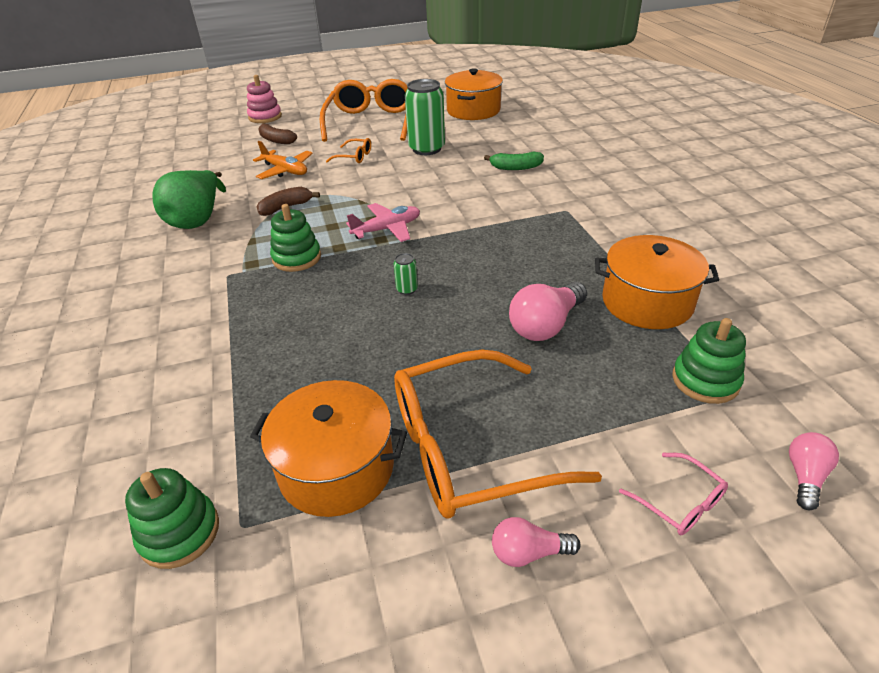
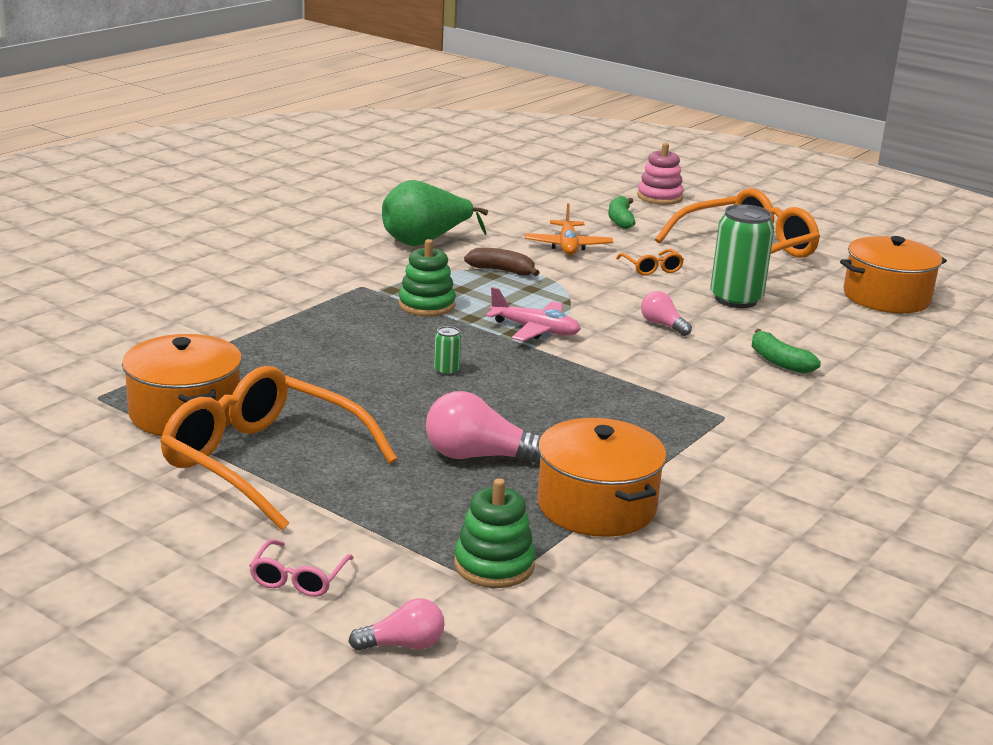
camera: 50 degrees right, 15 degrees down
(179, 533) = (72, 378): green stacking toy -> none
(276, 140) = (620, 220): brown banana -> green banana
(529, 552) = (175, 517): pink light bulb -> pink light bulb (662, 325)

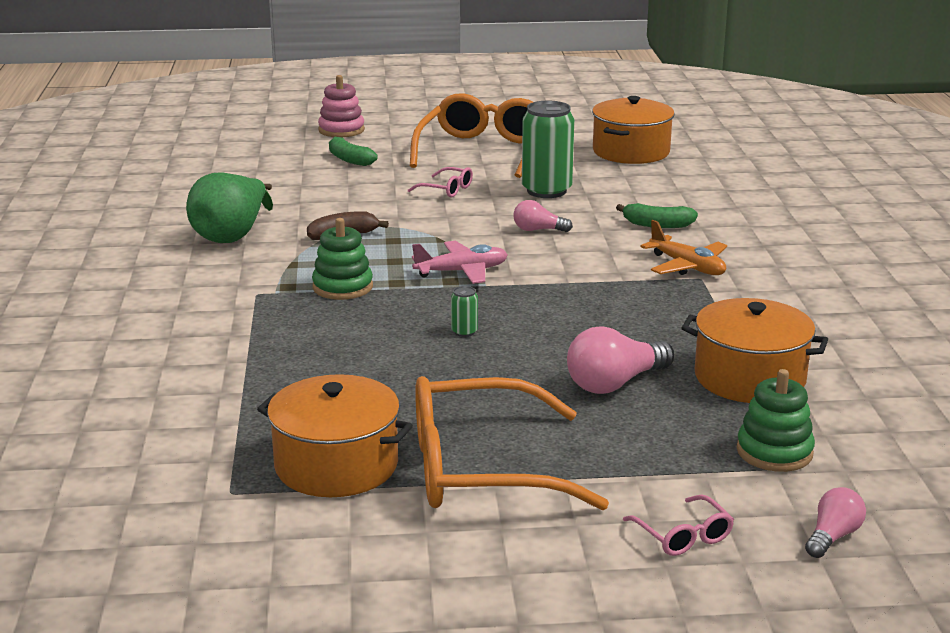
camera: 40 degrees left, 0 degrees up
(567, 246) = (352, 195): orange plane -> orange plane (687, 267)
(651, 268) = (446, 189): orange glasses -> pink glasses

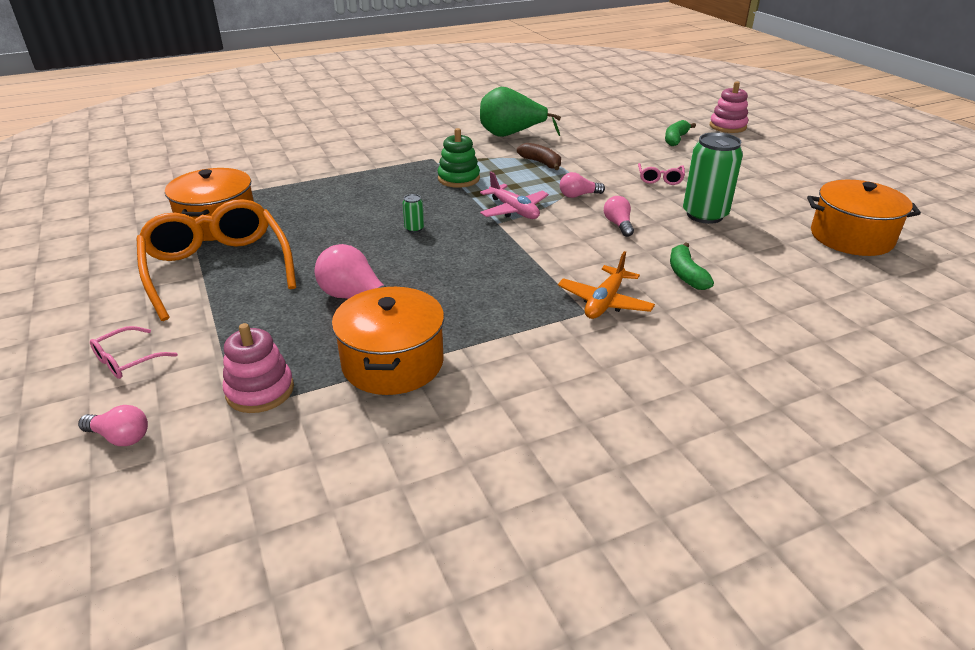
camera: 70 degrees right, 10 degrees up
(452, 234) = (578, 195): none -> pink light bulb
(483, 151) = (758, 177): orange glasses -> none
(774, 452) = (260, 391): green stacking toy -> pink stacking toy

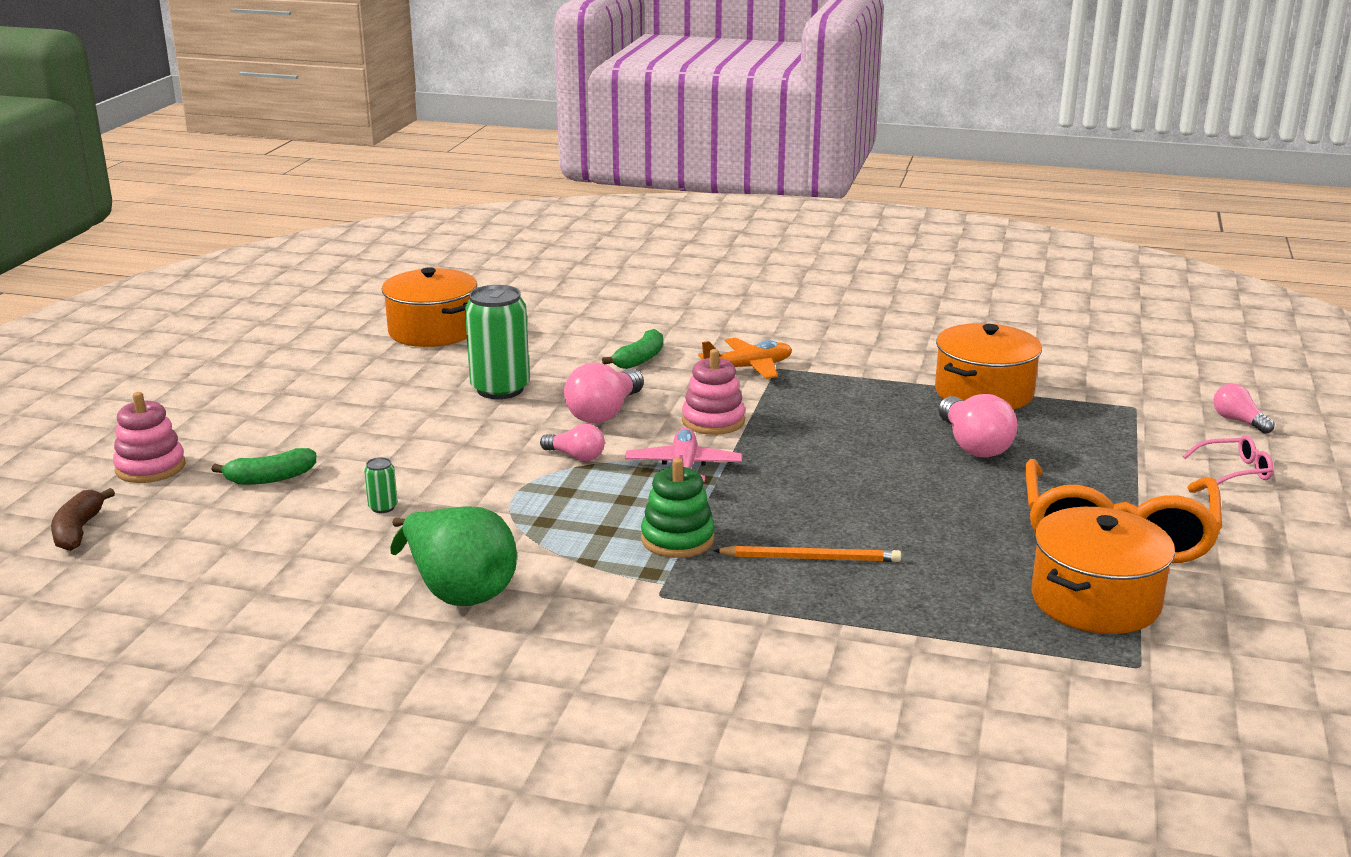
camera: 140 degrees left, 10 degrees down
(260, 391) = (1111, 411): pink stacking toy -> pink stacking toy (713, 421)
(384, 193) = (811, 558): none -> orange pencil
(414, 228) = (832, 492): green can -> green can (383, 507)
(541, 163) = (524, 518): brown banana -> brown banana (78, 531)
(618, 225) = (604, 413): pink light bulb -> pink light bulb, size x1.70
(660, 179) = (441, 438): pink glasses -> none

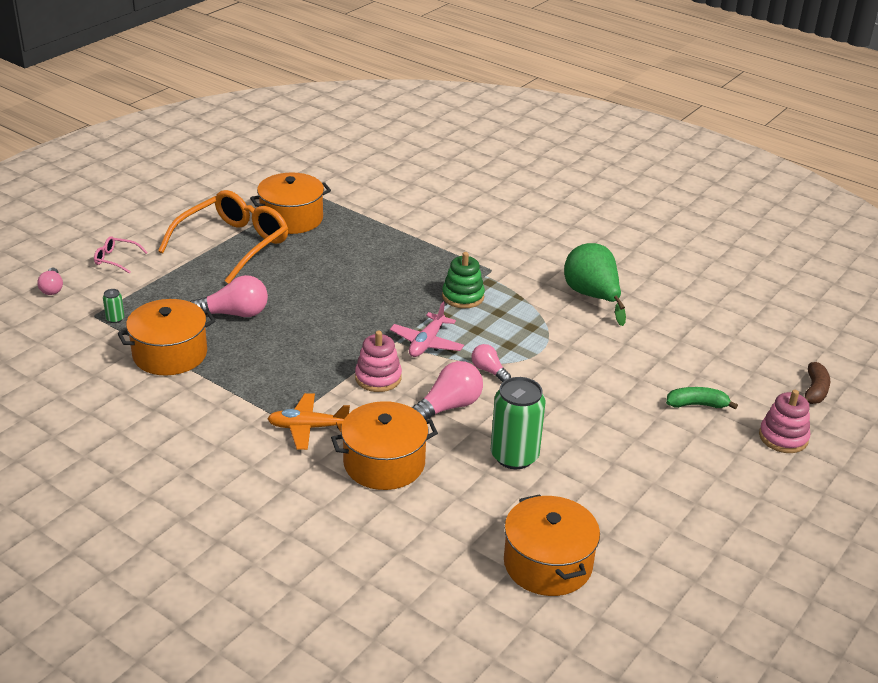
camera: 160 degrees left, 10 degrees up
(383, 507) = (624, 361): green can -> green can (115, 319)
(640, 359) = (384, 463): green banana -> orange pot
(811, 558) = (402, 269): orange pencil -> none
(973, 445) = (234, 314): pink light bulb -> pink light bulb turned 75 degrees clockwise

